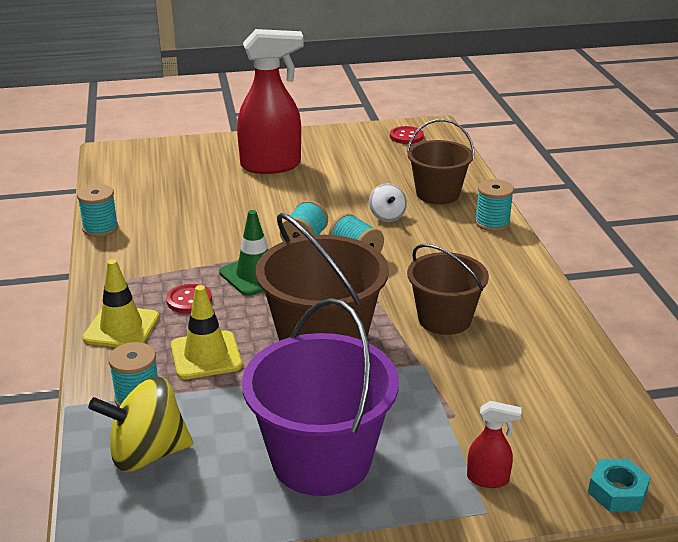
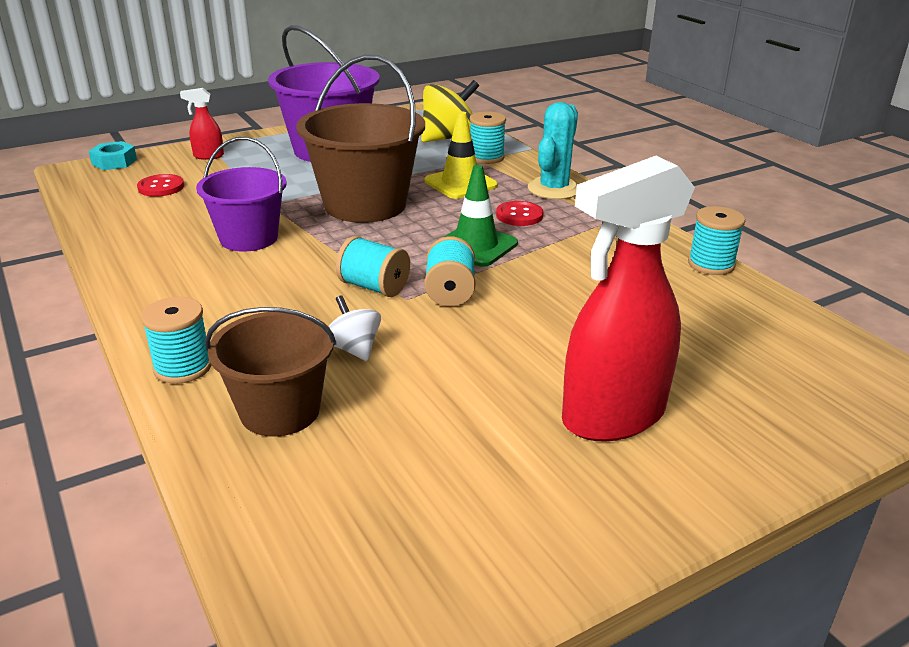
camera: 160 degrees right, 0 degrees up
(121, 328) = (554, 189): yellow traffic cone -> turquoise cactus
(406, 136) = (389, 590): red button -> red button (161, 187)
(444, 319) = (249, 238): brown bucket -> purple bucket

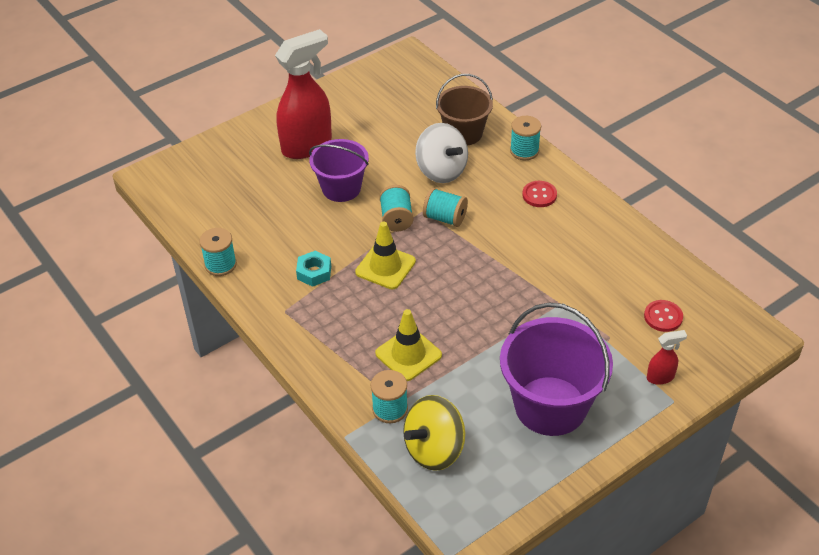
camera: 175 degrees right, 15 degrees up
(114, 162) = (738, 355): turquoise nut -> turquoise nut (314, 272)
(249, 238) = (550, 257): purple bucket -> purple bucket (341, 188)
(354, 349) = (441, 171): white spinning top -> white spinning top, size x1.79
(365, 205) = (481, 310): brown bucket -> none
(475, 246) = (385, 267): green traffic cone -> yellow traffic cone
(519, 215) = (354, 310): red button -> red button (539, 195)
(554, 189) = (325, 354): turquoise cactus -> none

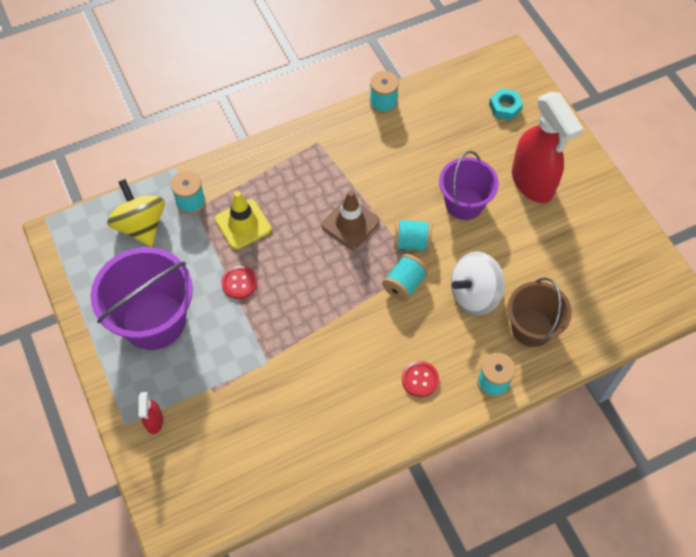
camera: 100 degrees right, 15 degrees up
(314, 272) = (357, 168): turquoise nut -> turquoise nut (505, 107)
(385, 267) = (350, 223): yellow traffic cone -> brown traffic cone
(663, 317) = (224, 448): red button -> red button (239, 283)

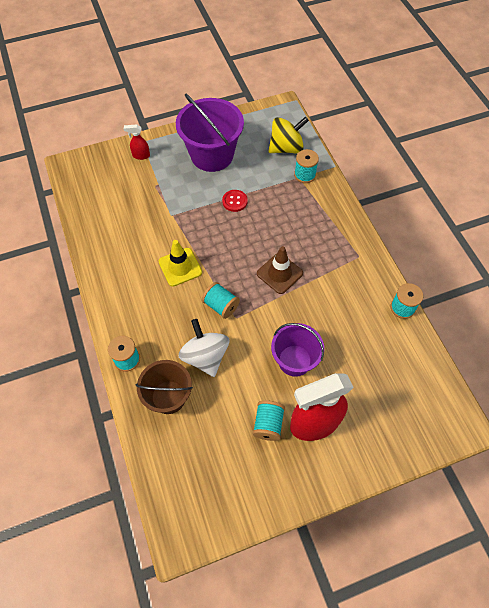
camera: 95 degrees right, 0 degrees up
(243, 224) = (283, 205): yellow traffic cone -> yellow traffic cone (180, 267)
(411, 243) = (258, 315): turquoise spool -> turquoise spool (268, 424)
(420, 379) = (139, 308): red button -> none
(505, 107) = (402, 412): turquoise nut -> none

